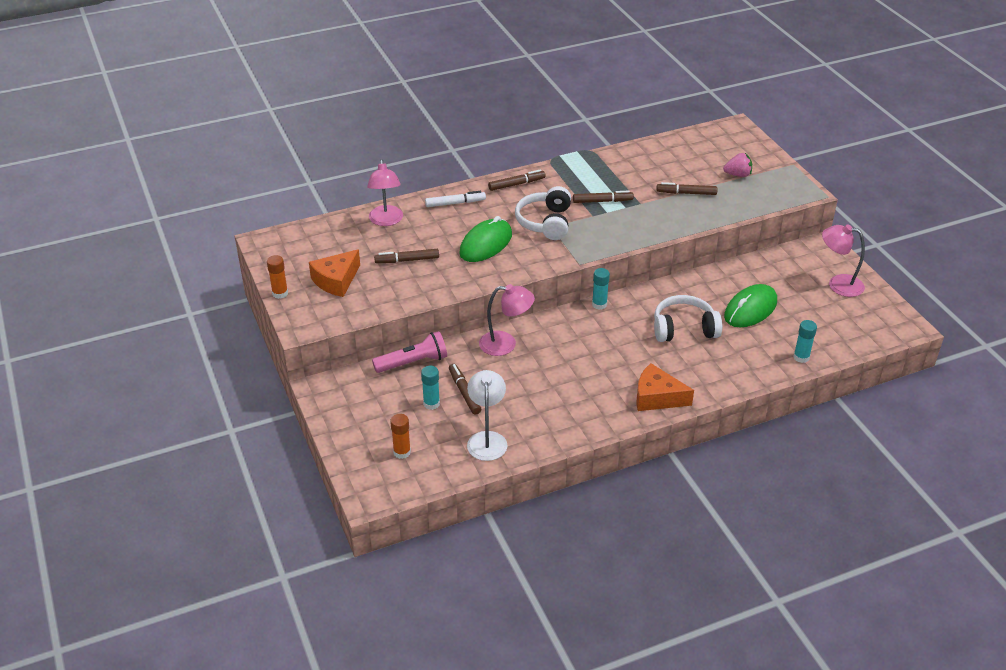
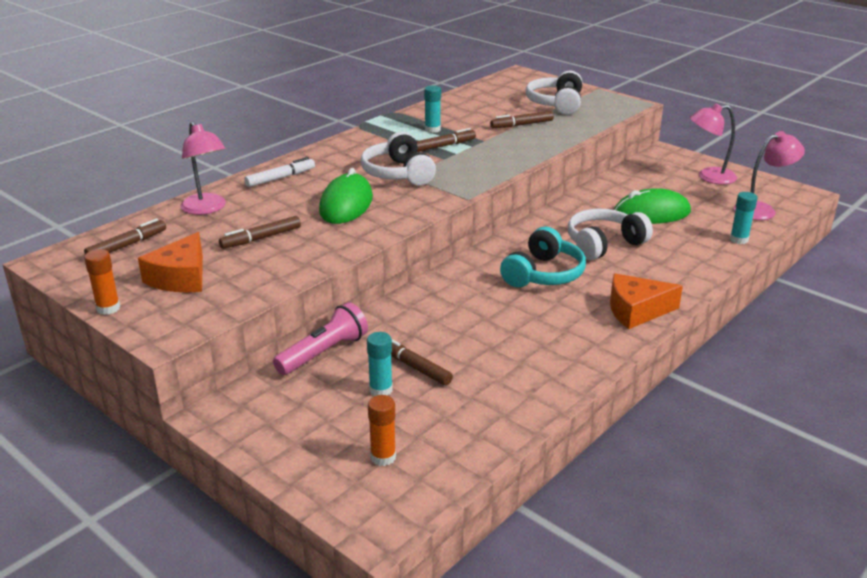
camera: 25 degrees left, 10 degrees down
(487, 439) = (482, 408): white lamp -> none
(505, 344) = (424, 305): pink lamp -> pink lamp (762, 210)
(516, 184) = (338, 150): brown marker -> brown marker (127, 245)
(599, 304) = (497, 244): turquoise glue stick -> turquoise glue stick (432, 129)
(613, 343) = (543, 274): none -> turquoise headphones
(738, 175) = (556, 104): pink strawberry -> white headphones
(750, 309) = (651, 213): green mouse -> green mouse turned 60 degrees clockwise

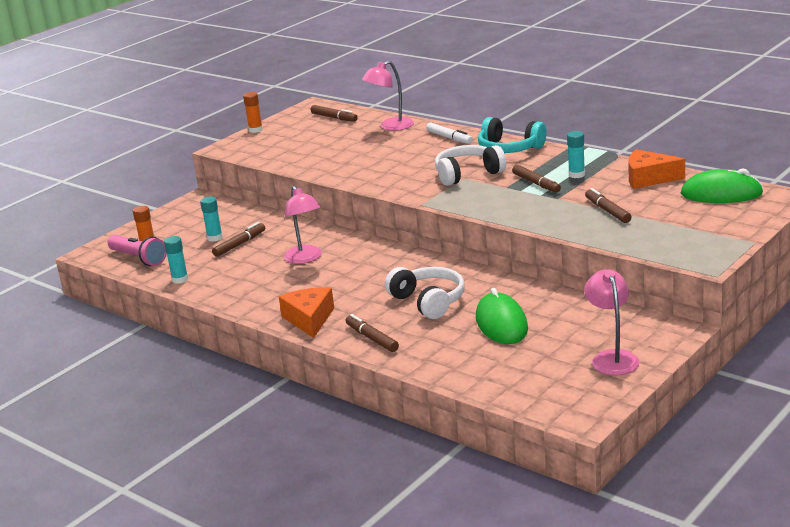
camera: 90 degrees right, 5 degrees down
(181, 277) = (291, 139): orange cheese -> orange cheese (649, 178)
(261, 238) = (345, 149): brown marker -> brown marker (372, 338)
(324, 353) = (259, 216): pink flashlight -> pink flashlight (138, 258)
(346, 204) = (404, 165): green mouse -> green mouse (721, 194)
(543, 274) = (369, 278): turquoise headphones -> turquoise headphones (509, 148)
(556, 104) = (683, 223): white headphones -> none
(739, 239) = (449, 371): turquoise glue stick -> turquoise glue stick (180, 279)
(762, 210) = (528, 388): pink lamp -> pink lamp (305, 259)

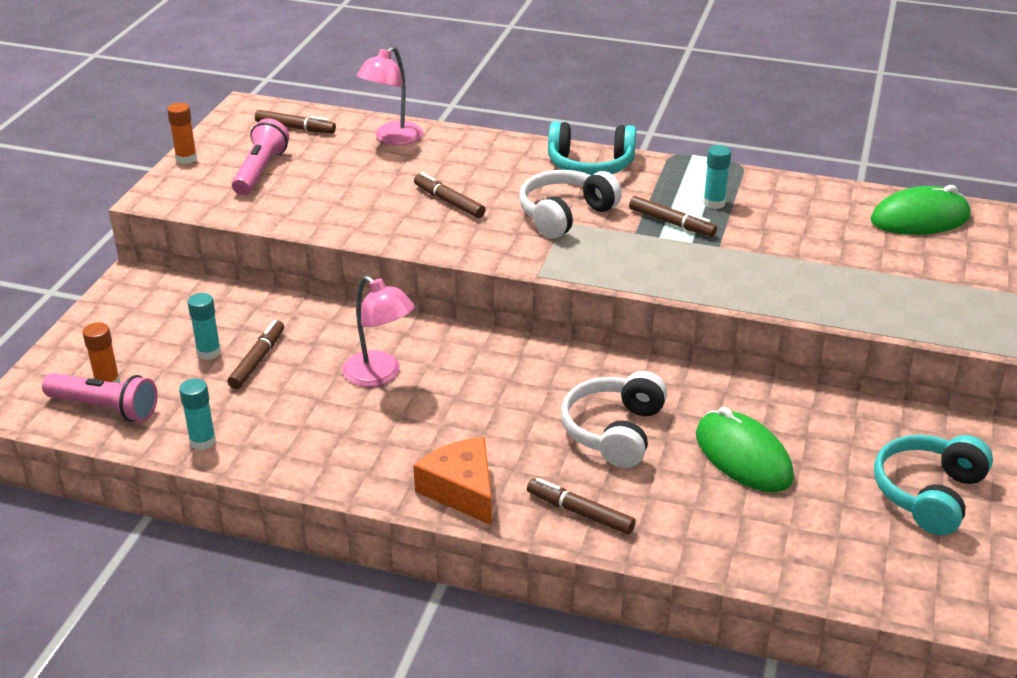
camera: 25 degrees left, 10 degrees up
(294, 139) = (260, 171): none -> pink flashlight
(428, 302) = (614, 431): white headphones -> white headphones turned 105 degrees counterclockwise
(449, 138) = (492, 153): white marker -> none
(607, 211) = (801, 261): brown marker -> brown marker (449, 202)
(612, 357) = (929, 494): pink lamp -> turquoise headphones
(649, 178) = (811, 201): orange cheese -> none

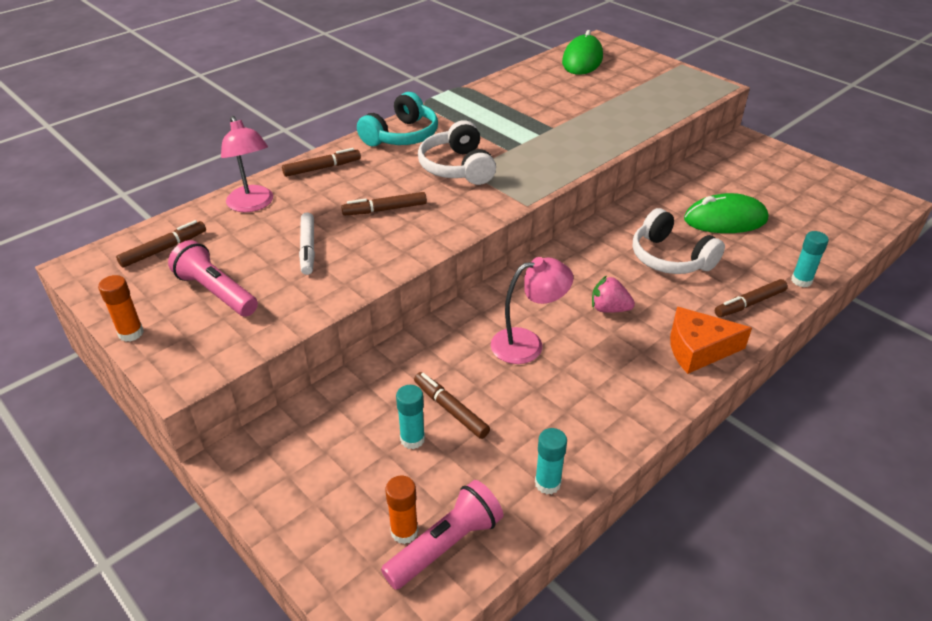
camera: 60 degrees left, 5 degrees up
(353, 187) = (308, 248): none -> white marker
(478, 411) = (609, 309): none -> pink strawberry
(671, 223) = (509, 133): brown marker -> brown marker (322, 168)
(714, 203) = (500, 111): turquoise glue stick -> turquoise glue stick (801, 281)
(929, 494) = (791, 174): turquoise headphones -> none

